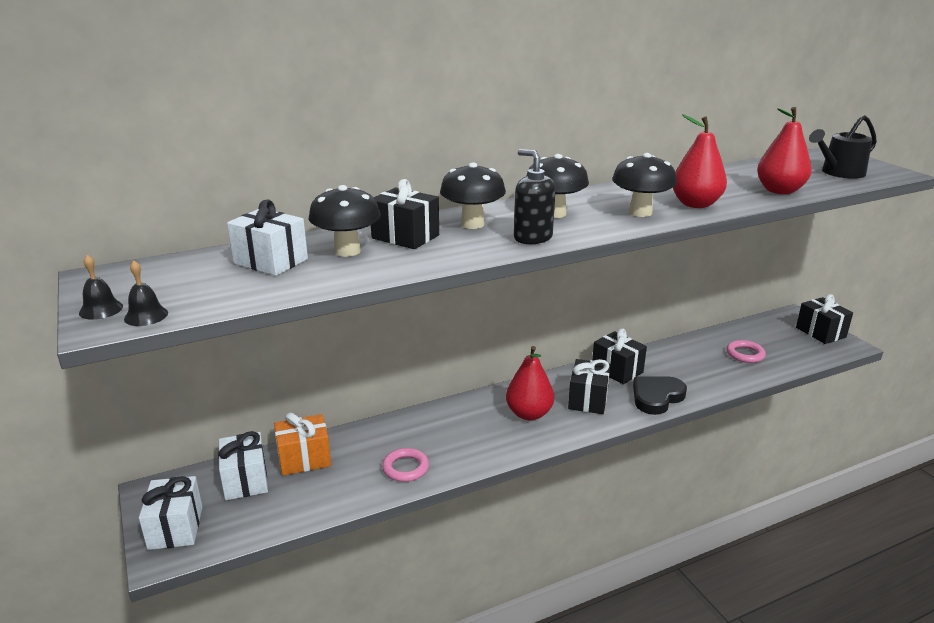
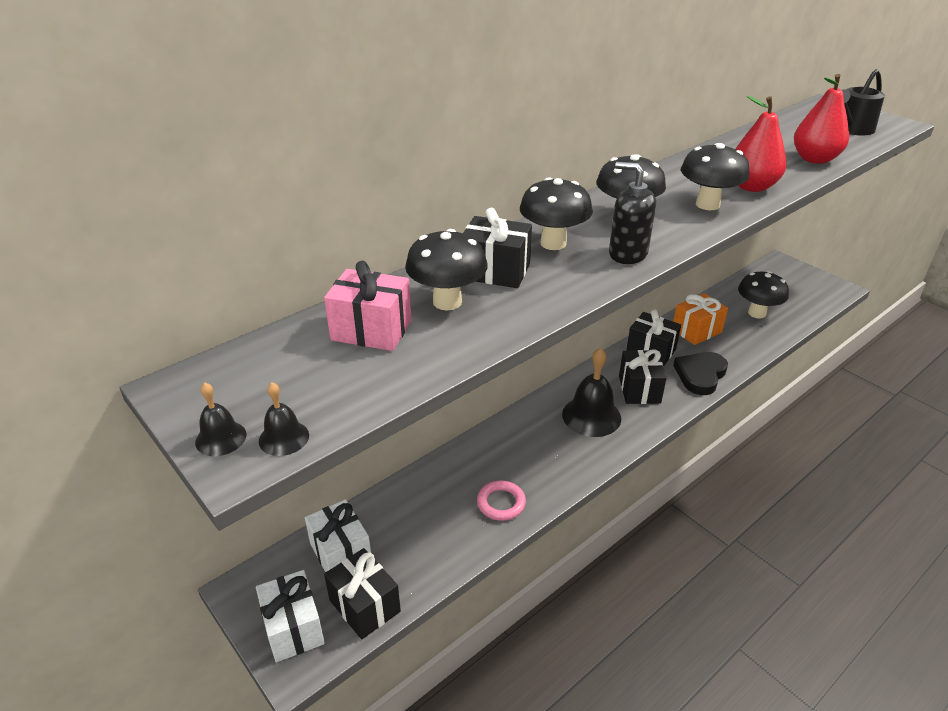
camera: 15 degrees left, 10 degrees up
(270, 261) = (371, 330): white gift -> pink gift
(304, 459) = (391, 514): orange gift -> orange gift (696, 331)
(529, 414) = (591, 416): red pear -> black bell
(745, 354) = (757, 313): pink ring -> black mushroom
(820, 332) = (810, 278): black gift -> black gift (364, 606)

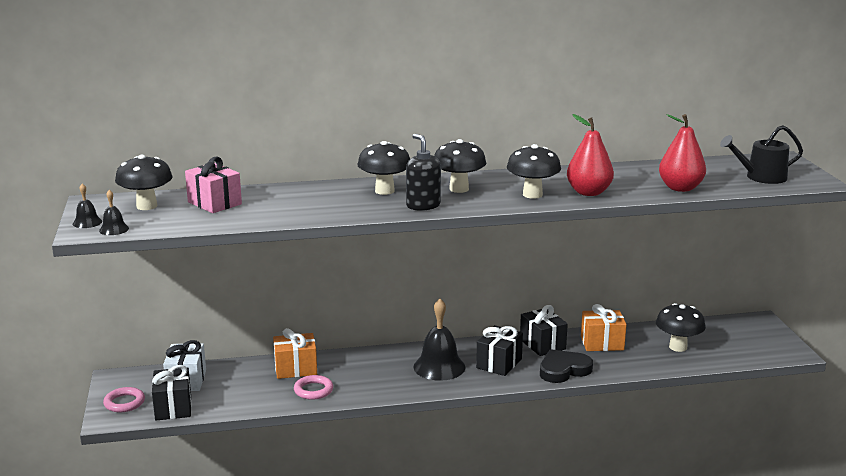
camera: 30 degrees right, 15 degrees down
(293, 628) = (124, 403): white gift -> pink ring
(447, 302) = (274, 201): black mushroom -> black mushroom (147, 206)
(451, 479) = (295, 369): none -> orange gift
(495, 271) = (325, 195): black gift -> none

